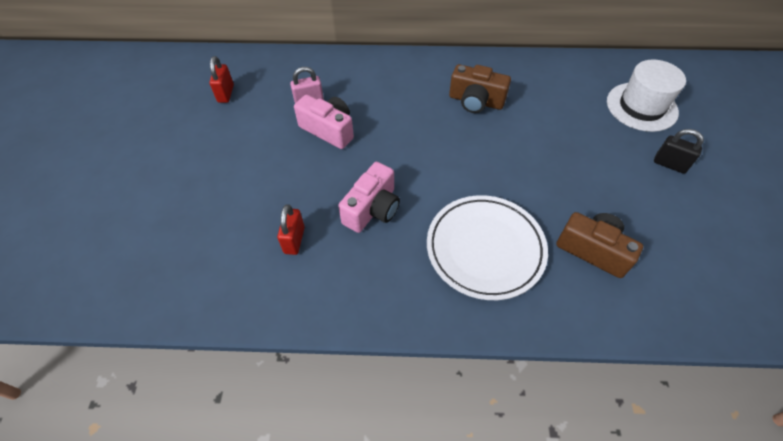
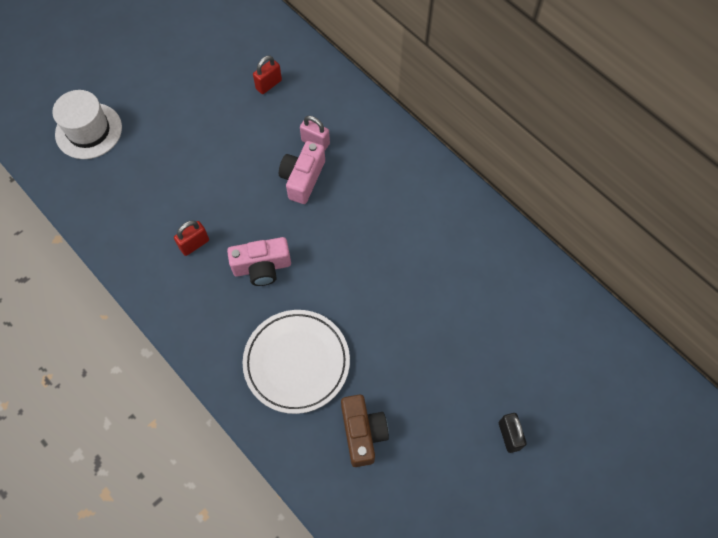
camera: 45 degrees right, 10 degrees up
(328, 130) = (302, 178): pink camera -> pink camera turned 150 degrees counterclockwise
(476, 101) = (435, 249): brown camera -> none
(641, 106) = (561, 374): white hat -> white hat (88, 131)

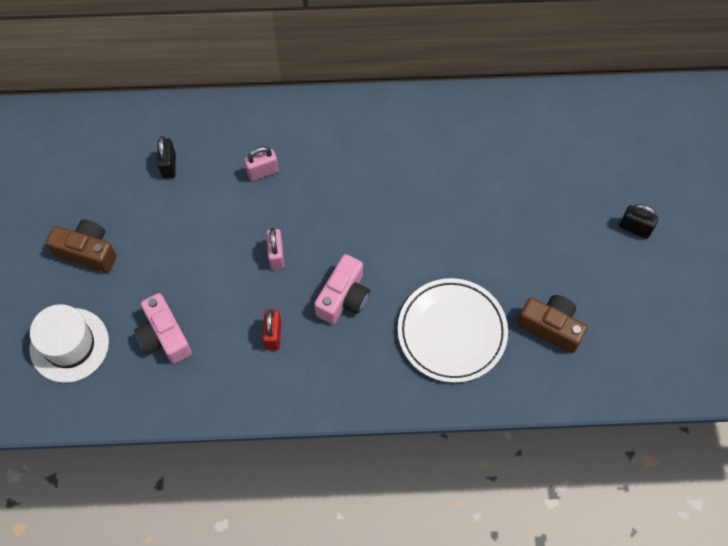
camera: 50 degrees left, 0 degrees up
(164, 89) = (87, 252): none -> brown camera
(258, 200) = (276, 255): none -> pink padlock
(269, 84) = (169, 165): red padlock -> black padlock
(302, 178) = (288, 207): pink camera -> pink camera (164, 336)

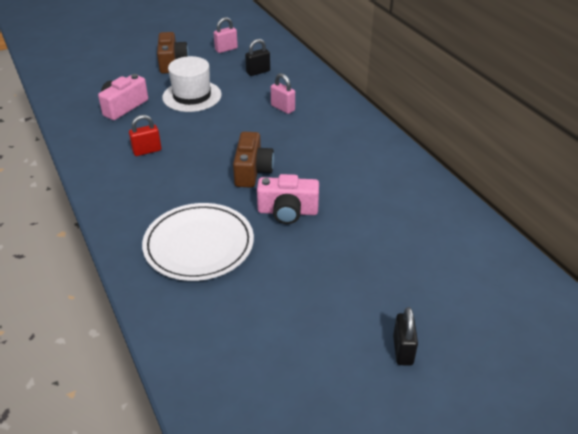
camera: 65 degrees right, 25 degrees down
(69, 345) = (100, 75): white hat -> white hat (192, 96)
(276, 255) = (216, 133): pink padlock -> pink padlock (226, 49)
(343, 297) = (199, 175): pink camera -> pink camera (287, 211)
(551, 327) = (241, 313): brown camera -> brown camera (252, 171)

